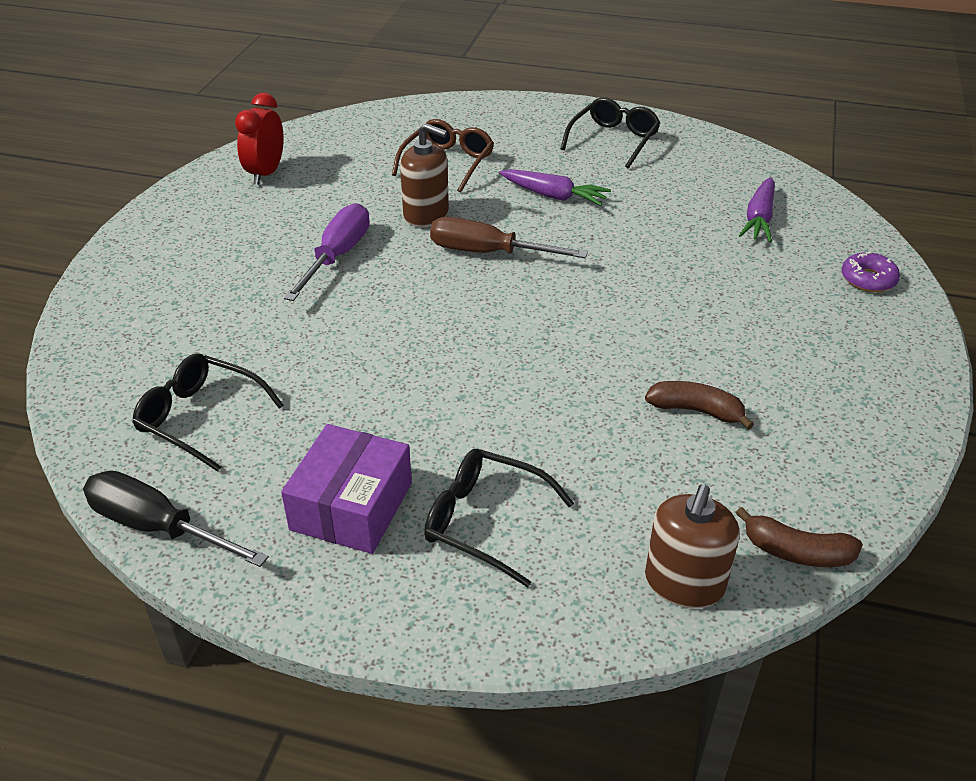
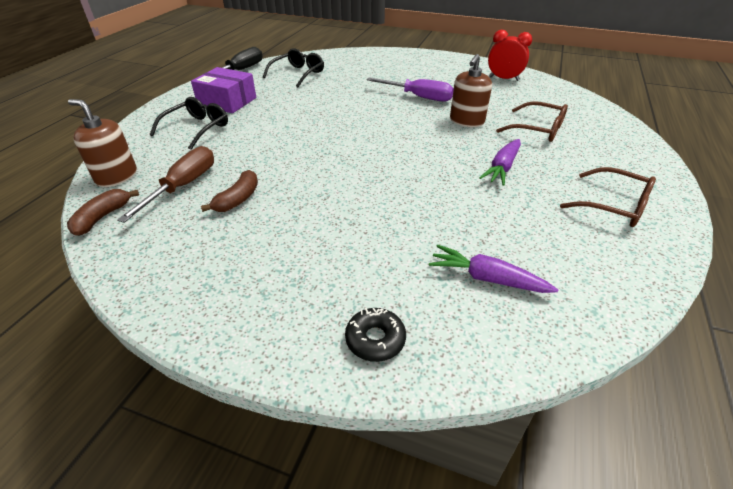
camera: 95 degrees right, 0 degrees up
(488, 253) = (422, 139): brown screwdriver -> brown screwdriver (183, 186)
(614, 140) = (615, 206): black glasses -> brown glasses
(868, 279) = (375, 339): purple donut -> black donut

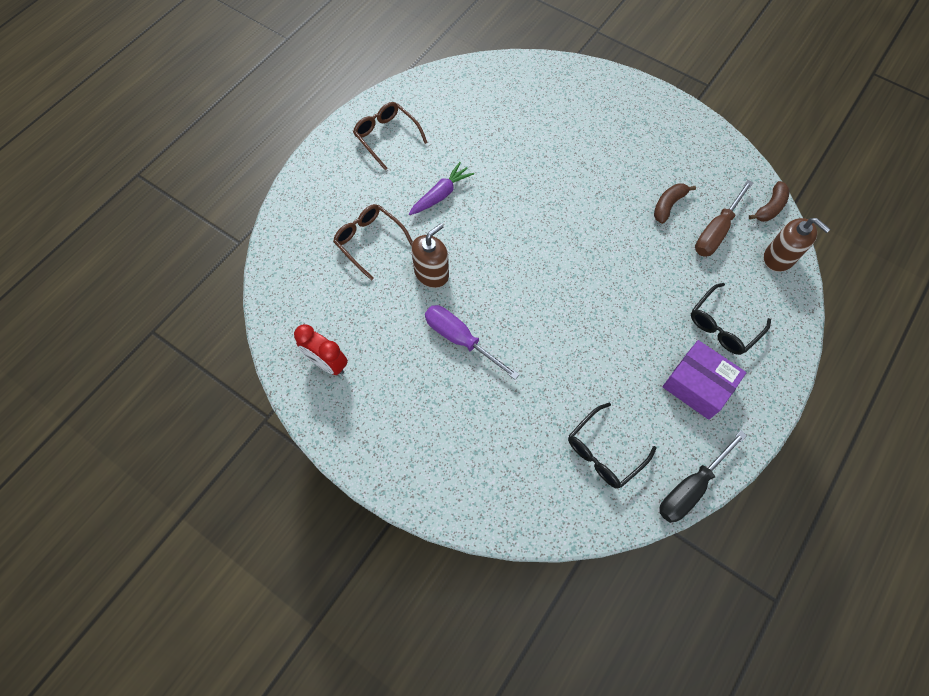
camera: 165 degrees left, 25 degrees up
(375, 339) = (587, 84): black donut -> none
(486, 278) = (511, 103): purple carrot -> none

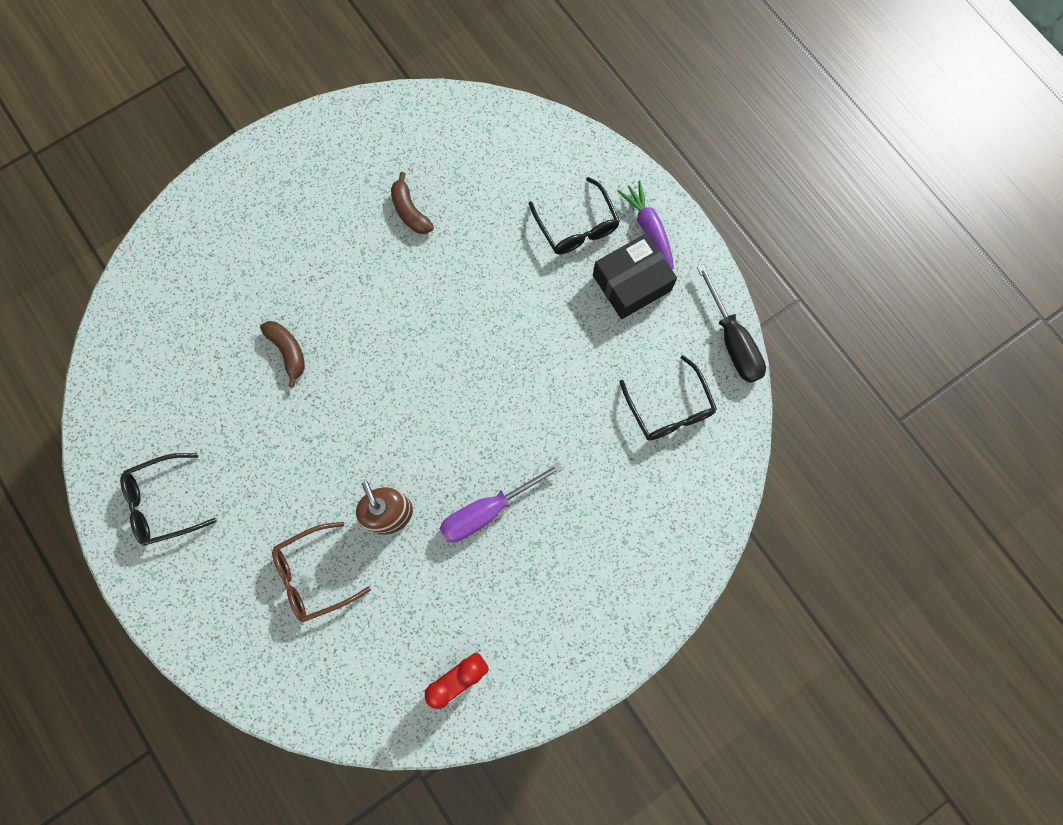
camera: 70 degrees left, 10 degrees up
(386, 136) = (162, 503): brown glasses -> black glasses
(441, 194) = (283, 463): purple carrot -> purple carrot (648, 228)
(698, 385) = (632, 283): purple box -> black box
(716, 231) = (464, 178): brown screwdriver -> none
(770, 207) = (457, 108): brown banana -> brown banana (288, 351)
(779, 257) = (521, 131): brown soap dispenser -> none

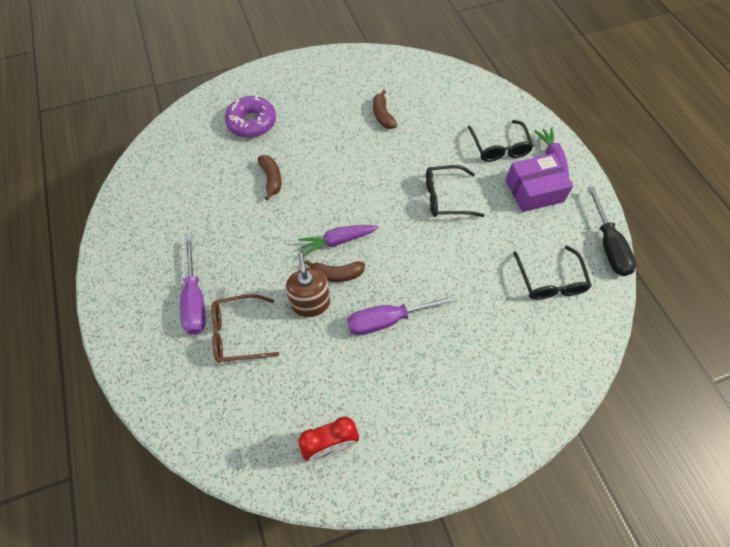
camera: 15 degrees right, 15 degrees down
(162, 503) = (146, 254): black glasses -> black glasses (445, 198)
(232, 267) = (252, 122): none -> purple donut
(246, 546) = (195, 299): none -> purple screwdriver
(399, 421) = (337, 241): none -> purple carrot
(411, 467) = (336, 274): none -> brown banana
(632, 283) = (534, 191): black box -> purple box

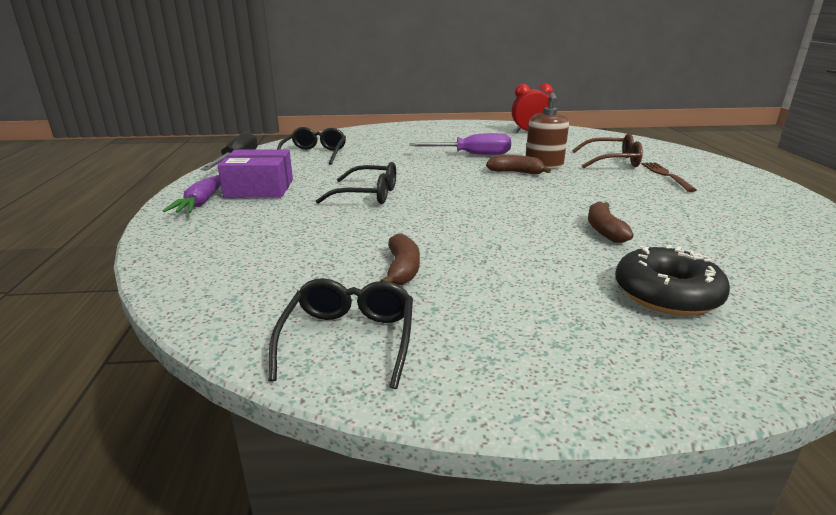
camera: 165 degrees left, 35 degrees down
(195, 299) = (666, 175): purple screwdriver -> brown fork
(252, 122) = (666, 294): purple donut -> black donut
(337, 241) = (512, 185): purple carrot -> none
(499, 148) = (254, 217): black glasses -> black glasses (349, 338)

